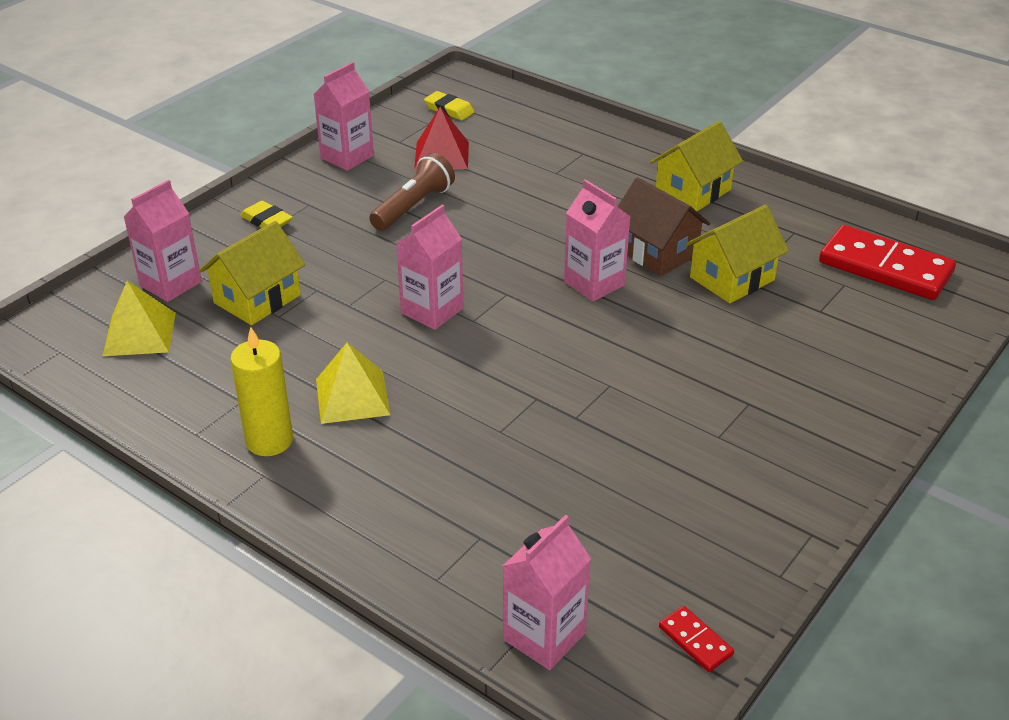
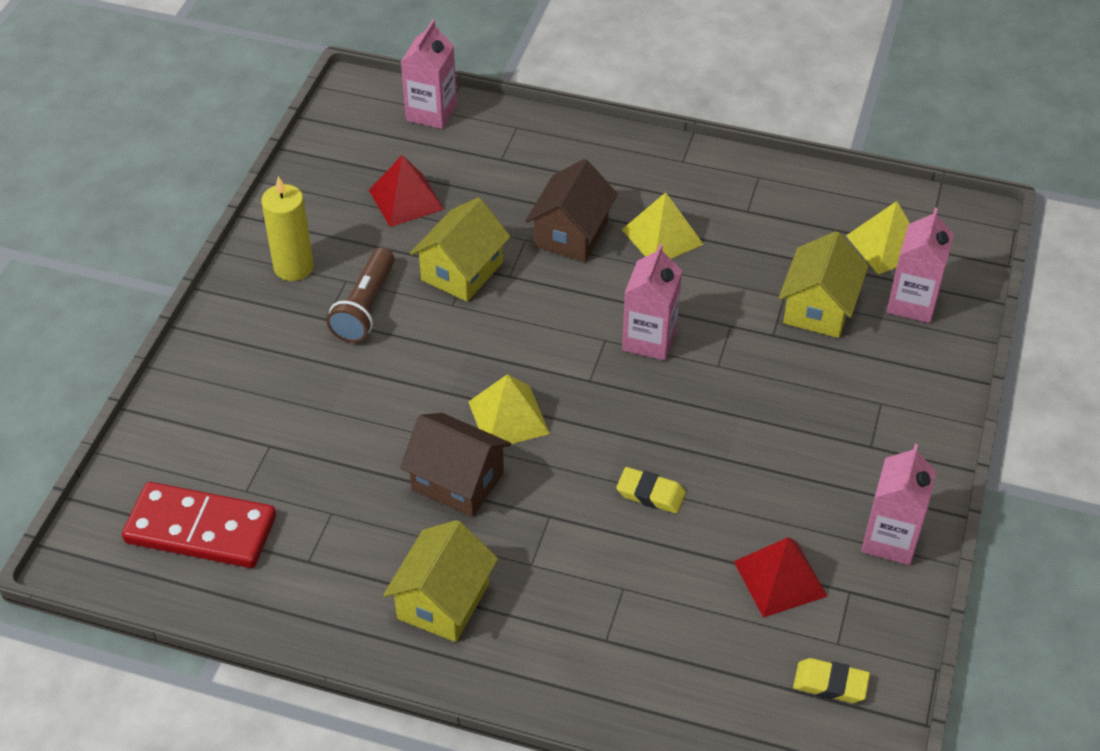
camera: 160 degrees right, 10 degrees up
(266, 221) = (894, 408): yellow eraser -> yellow eraser (650, 494)
(269, 440) = (699, 185): yellow candle -> yellow candle (293, 267)
(413, 206) = (756, 475): brown flashlight -> brown flashlight (365, 307)
(447, 423) = (571, 234): none -> brown house
(594, 283) = (508, 417): pink carton -> yellow pyramid
(622, 513) = (406, 199): none -> red pyramid
(695, 641) = (333, 133): red domino -> none
(732, 278) = (368, 464): yellow house -> yellow house (462, 271)

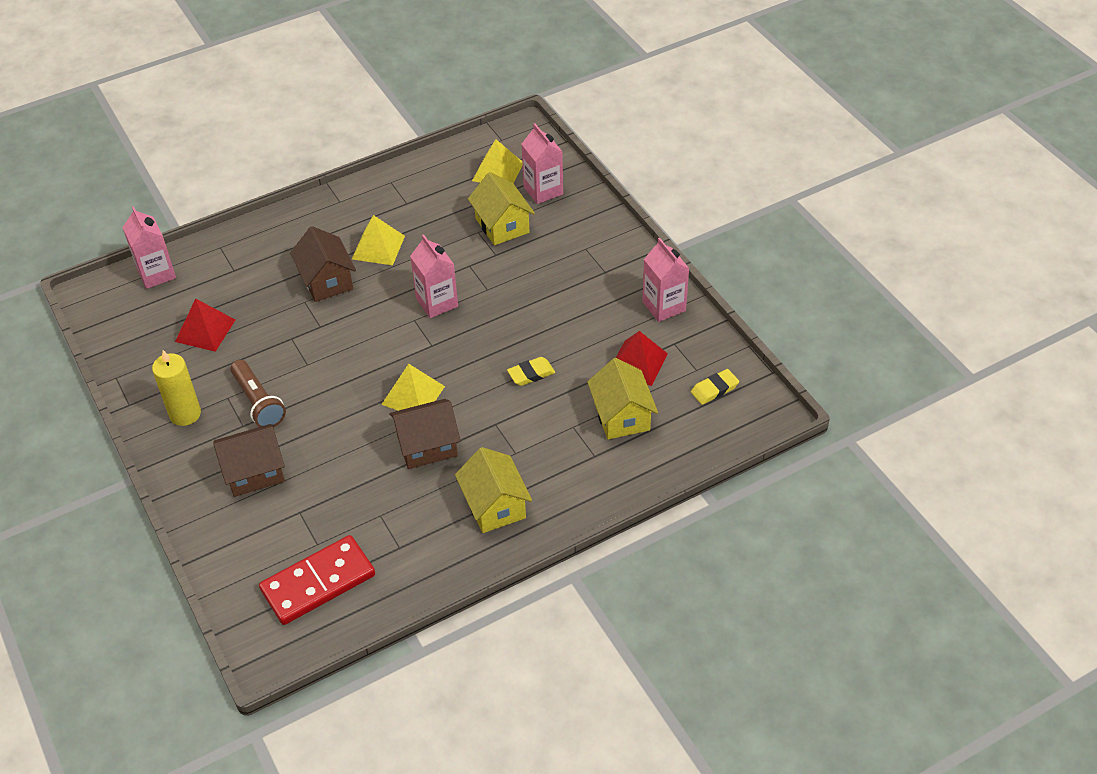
camera: 45 degrees left, 0 degrees up
(280, 372) = (254, 472): none -> brown house
(462, 271) = (290, 343): yellow house -> yellow house (621, 416)

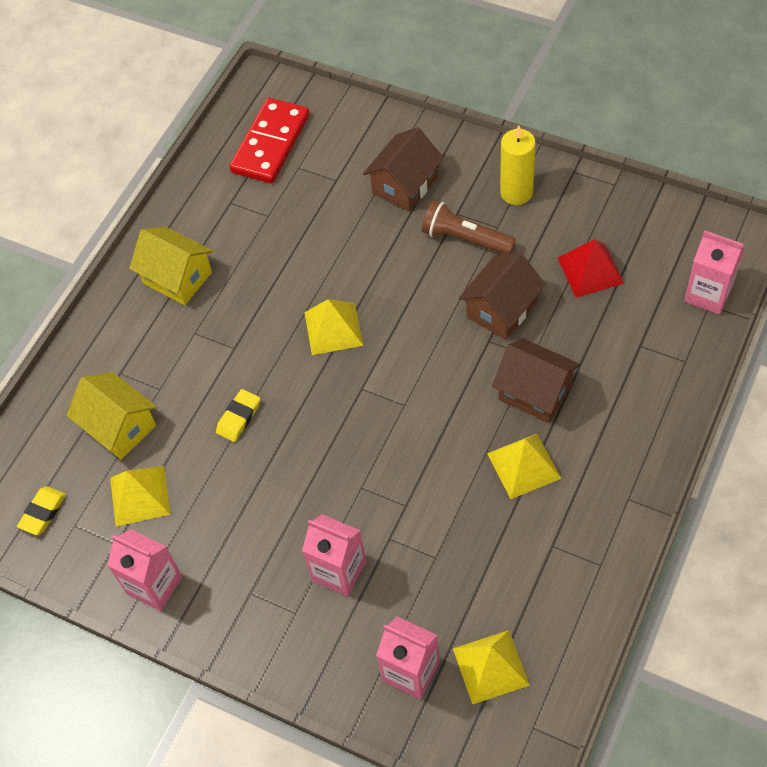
camera: 150 degrees right, 10 degrees up
(427, 446) = (279, 292): brown house -> brown house (501, 309)
(437, 302) = (399, 438): pink carton -> pink carton (339, 571)
(502, 225) = (415, 584): yellow house -> none
(637, 363) = (140, 495): red pyramid -> yellow pyramid

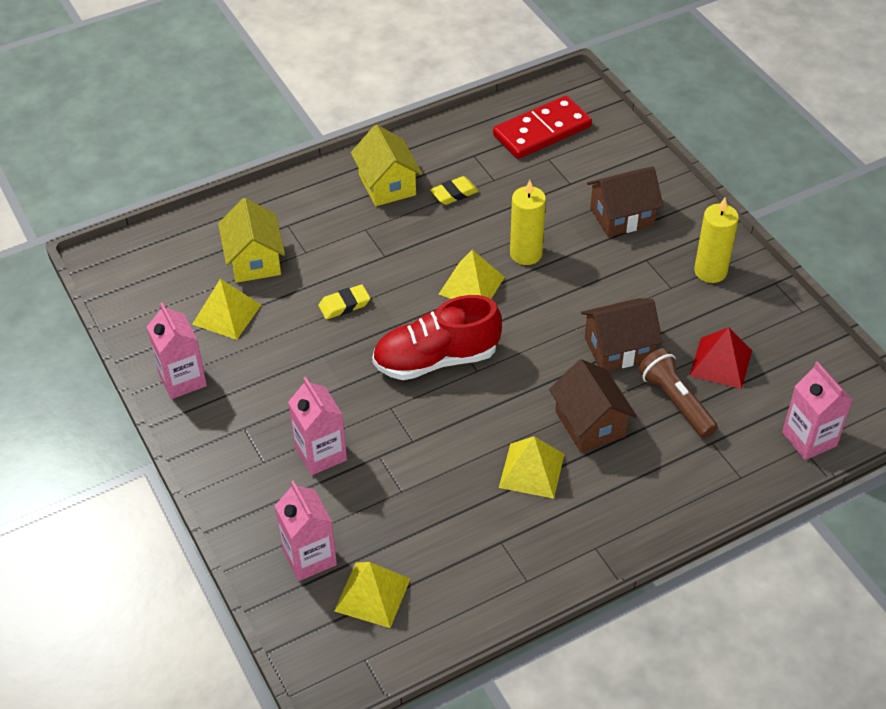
camera: 30 degrees right, 10 degrees down
(43, 512) = (152, 284): yellow eraser -> yellow eraser (454, 193)
(354, 270) = (526, 254): none -> yellow candle
(362, 417) = (436, 360): none -> red shoe
(465, 239) = (636, 281): brown flashlight -> brown flashlight (675, 401)

